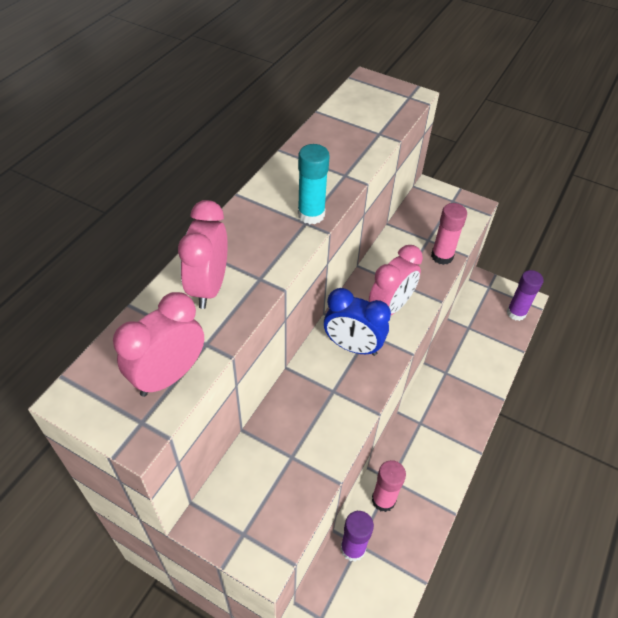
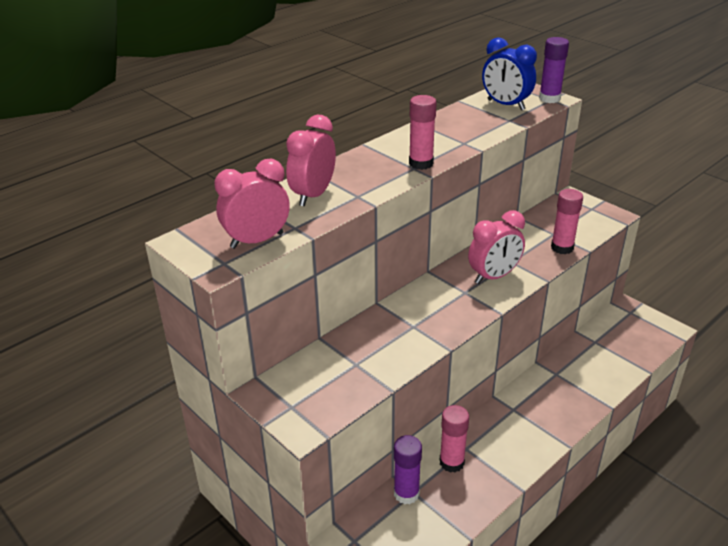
camera: 20 degrees right, 15 degrees down
(311, 214) = (421, 163): turquoise glue stick -> pink glue stick
(353, 346) = (445, 298): blue clock -> blue clock (505, 105)
(516, 313) = (653, 338): purple glue stick -> purple glue stick (549, 98)

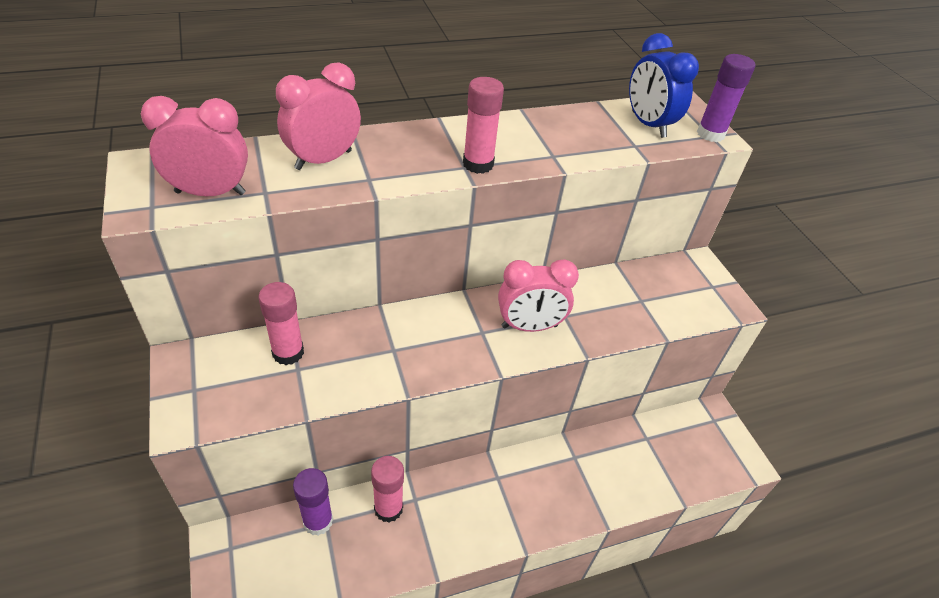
camera: 20 degrees right, 10 degrees up
(562, 248) = (637, 322): pink glue stick -> pink glue stick (288, 352)

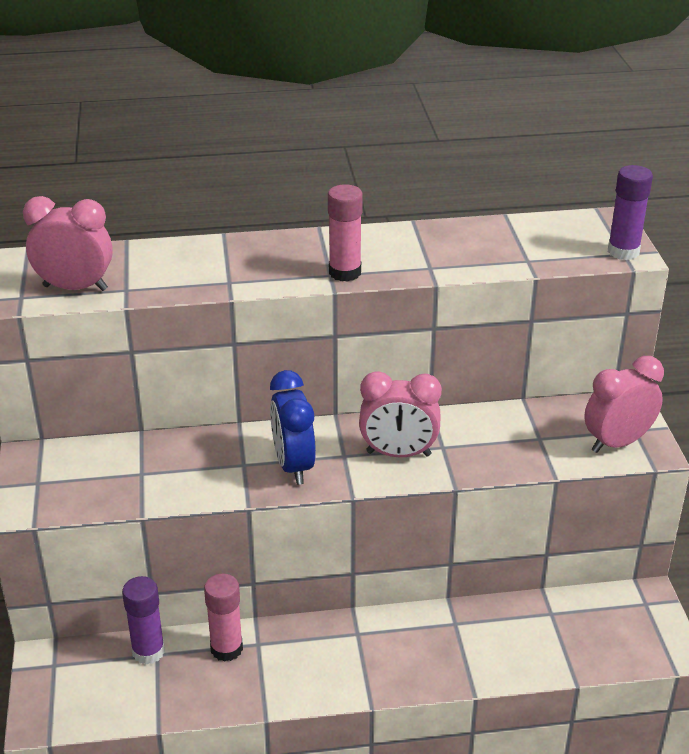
camera: 15 degrees right, 10 degrees down
(288, 352) = (134, 458): pink glue stick -> none
(323, 160) = (188, 263): pink clock -> pink clock (617, 443)
(648, 124) = (552, 240): blue clock -> blue clock (293, 465)

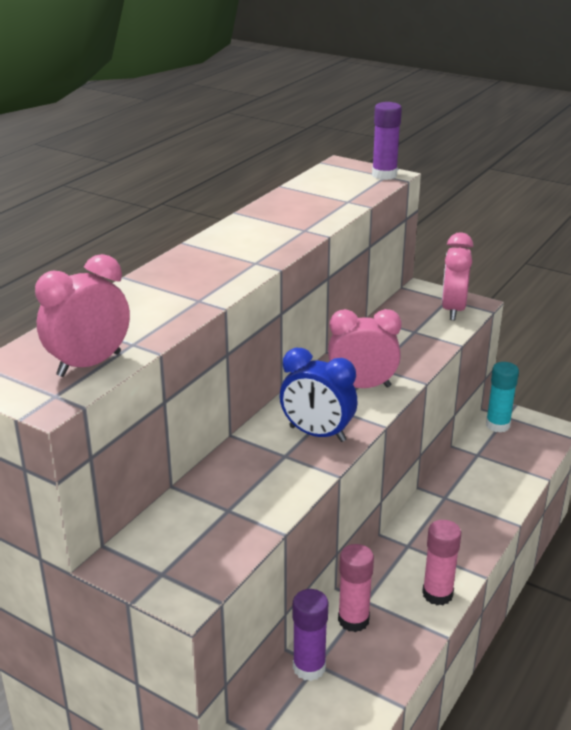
camera: 50 degrees left, 5 degrees down
(345, 272) = (262, 256): pink glue stick -> pink glue stick (437, 594)
(398, 454) = (362, 386): pink clock -> pink clock turned 135 degrees counterclockwise
(620, 604) = (497, 425): none -> turquoise glue stick

